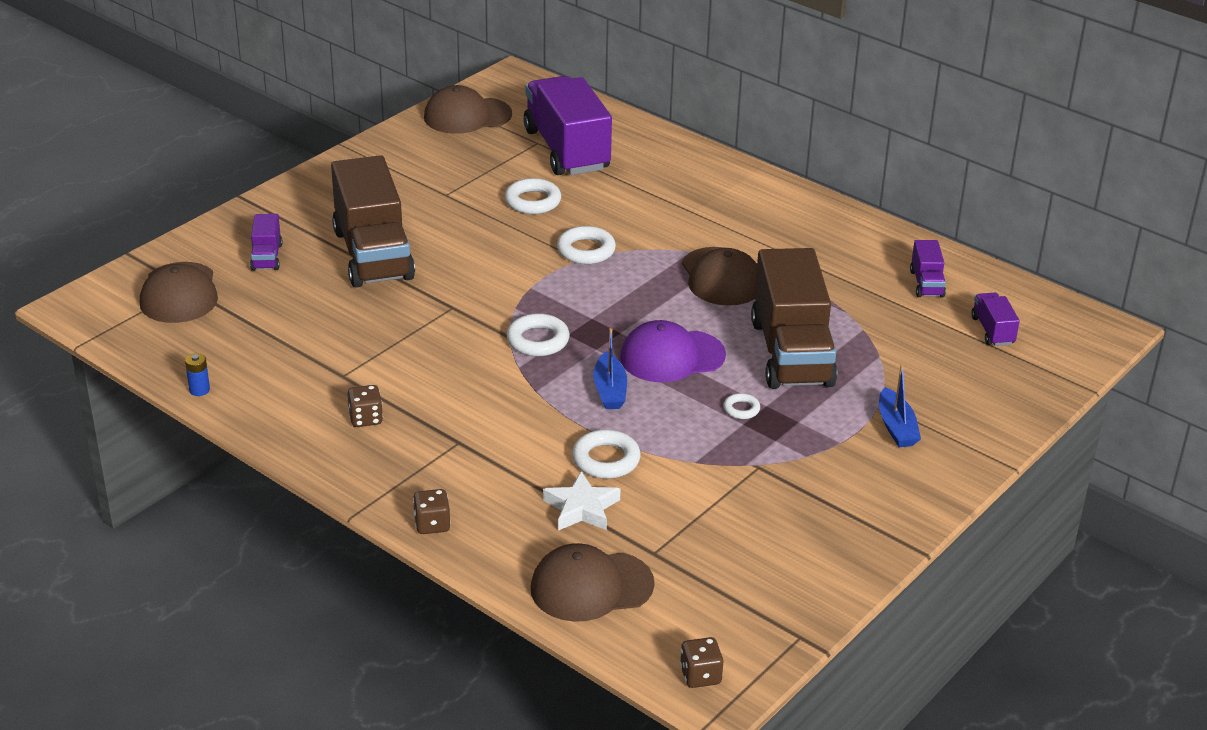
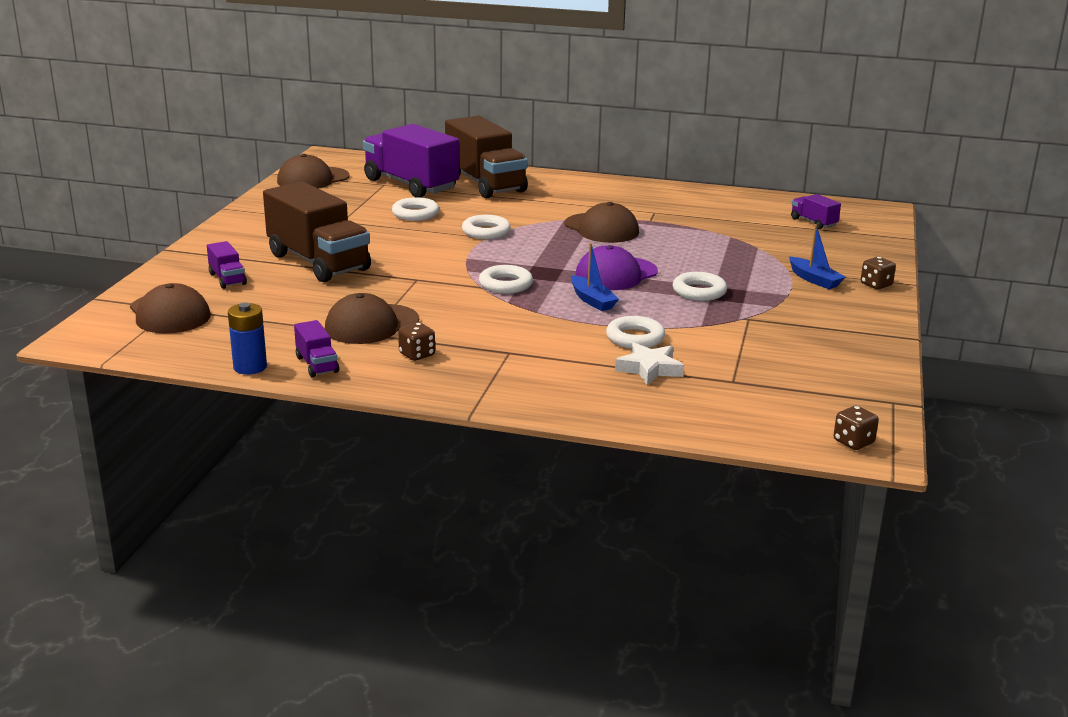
camera: 25 degrees left, 10 degrees down
(199, 390) = (250, 367): blue battery -> blue battery, size x1.71
(432, 524) = (543, 404): brown dice -> brown dice (876, 285)
(591, 586) = (711, 411): brown cap -> brown cap (371, 325)
(741, 409) = (699, 291): white ring -> white ring, size x1.78
(791, 353) = (697, 257): brown truck -> brown truck (485, 184)
(926, 283) = (743, 208): purple truck -> purple truck (317, 364)

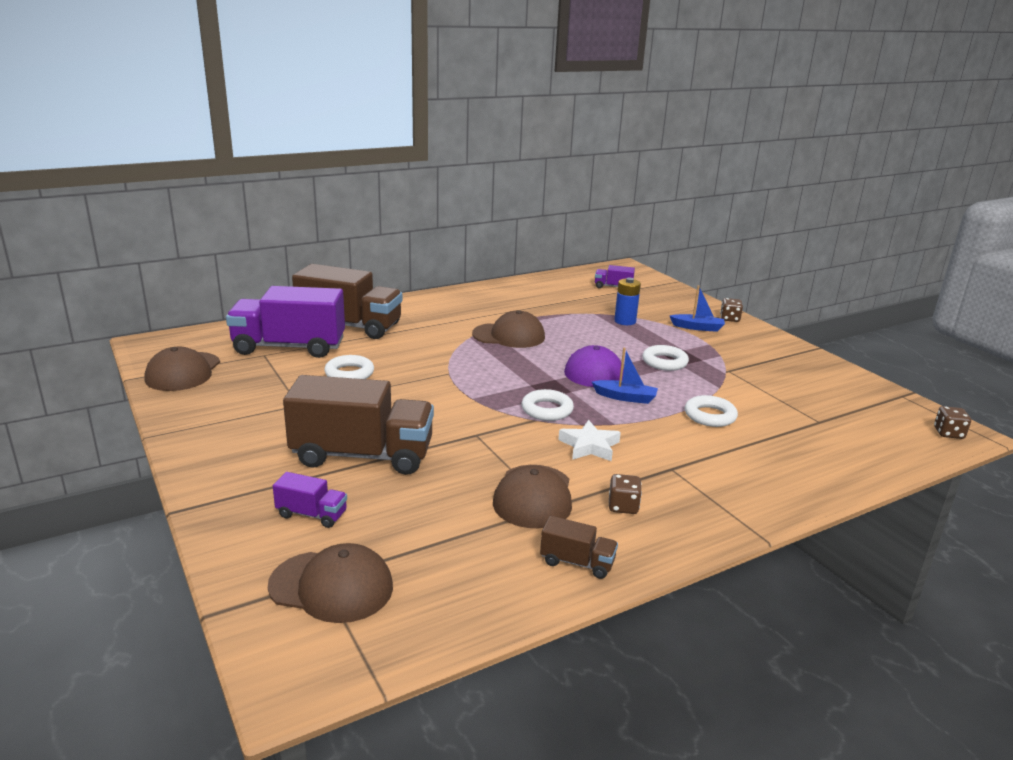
camera: 45 degrees left, 0 degrees up
(250, 367) = (532, 601): blue battery -> blue battery (625, 321)
(317, 364) = (577, 562): purple truck -> brown truck
(486, 232) = (438, 369): white ring -> none
(649, 368) = (767, 436): white star -> white star (589, 446)

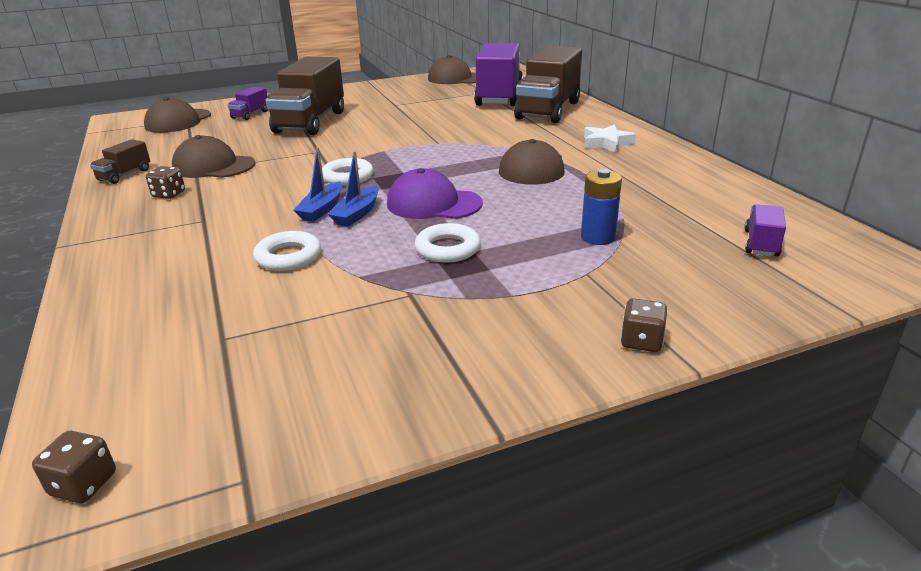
camera: 100 degrees right, 5 degrees up
(349, 373) = (445, 114): white ring -> none
(589, 446) = (270, 189): white star -> white star (606, 143)
(697, 327) = (585, 297): blue boat -> blue boat (322, 209)

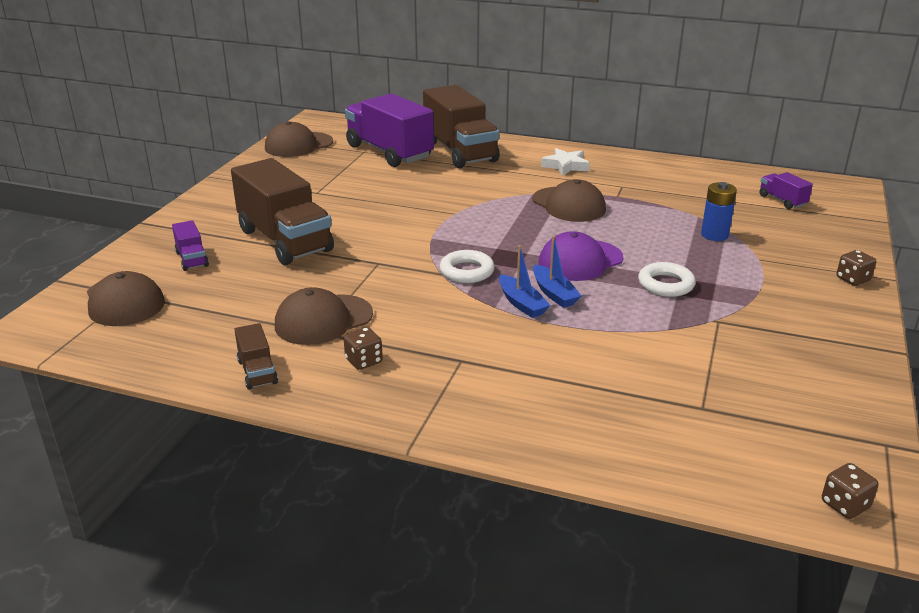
camera: 50 degrees left, 0 degrees up
(288, 257) = (596, 344): white ring -> none

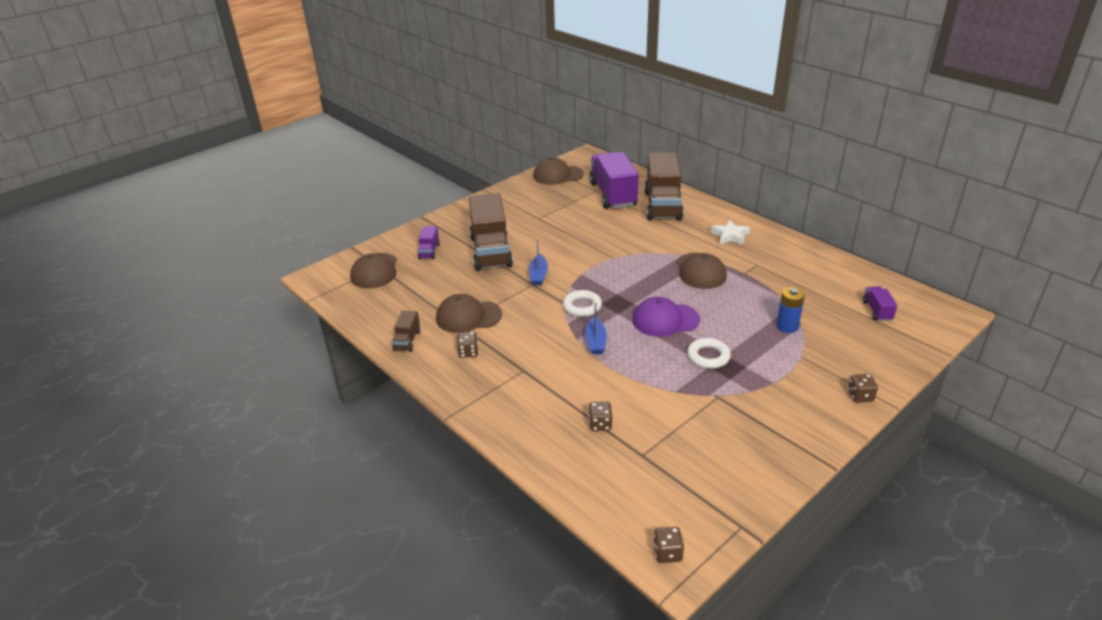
camera: 30 degrees right, 5 degrees up
(554, 293) = (624, 340): blue boat -> blue boat (538, 275)
(619, 390) = (600, 424): none -> brown dice

